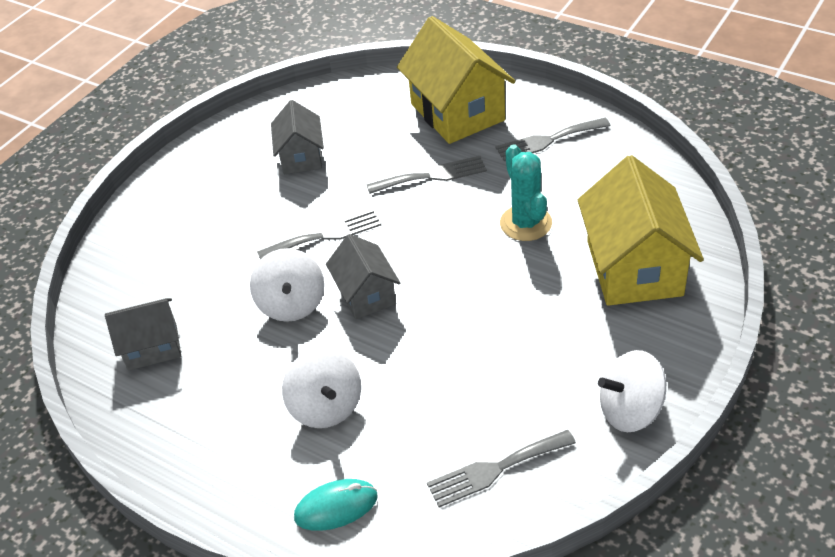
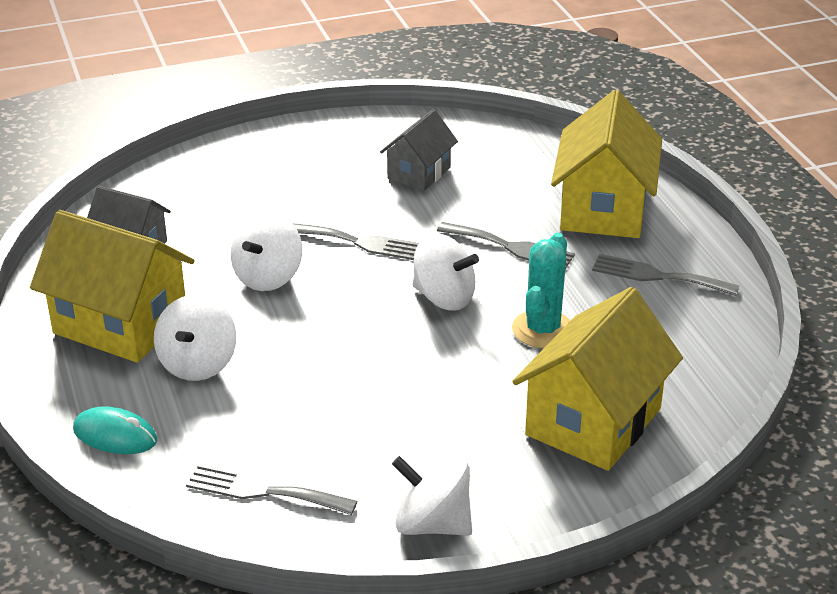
camera: 35 degrees right, 10 degrees down
(225, 416) = (120, 324): none -> yellow house
(366, 295) = (333, 304): grey house -> none
(434, 241) = (444, 297): none -> white spinning top

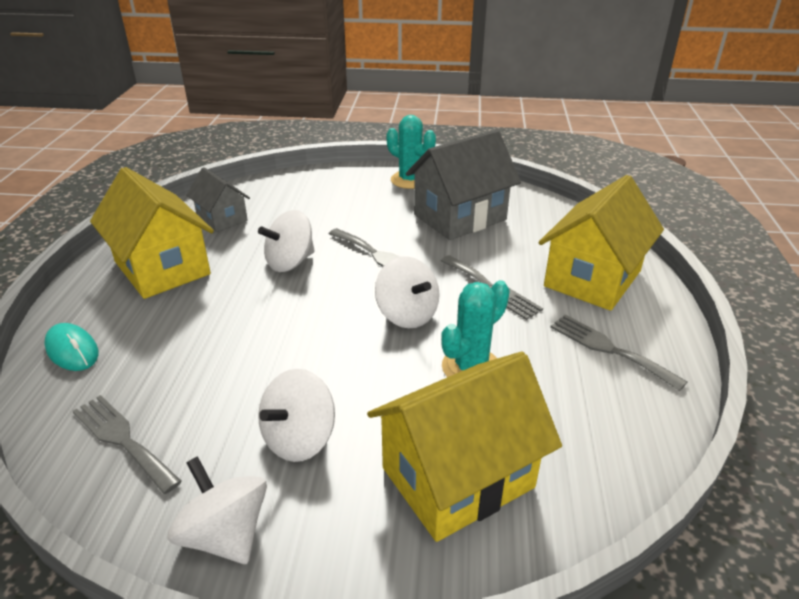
camera: 25 degrees right, 0 degrees up
(198, 364) = (182, 312): white spinning top -> white spinning top (299, 439)
(323, 138) = (410, 180): none -> turquoise cactus
(419, 173) = (459, 217): grey house -> grey house, size x1.74

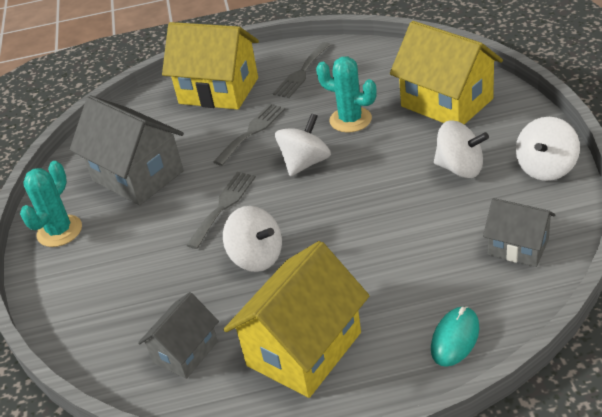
camera: 100 degrees left, 5 degrees up
(124, 440) = (518, 247): grey fork -> grey house

